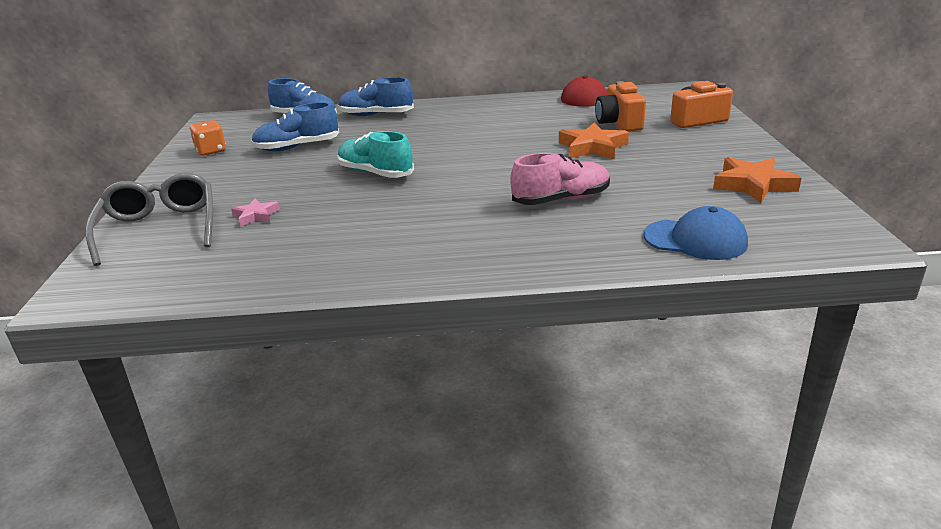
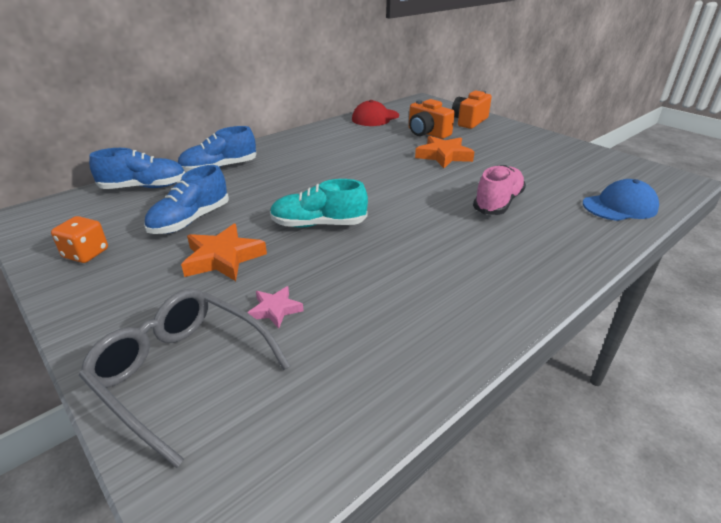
camera: 40 degrees left, 5 degrees up
(753, 185) = (577, 158): orange star -> orange star (223, 258)

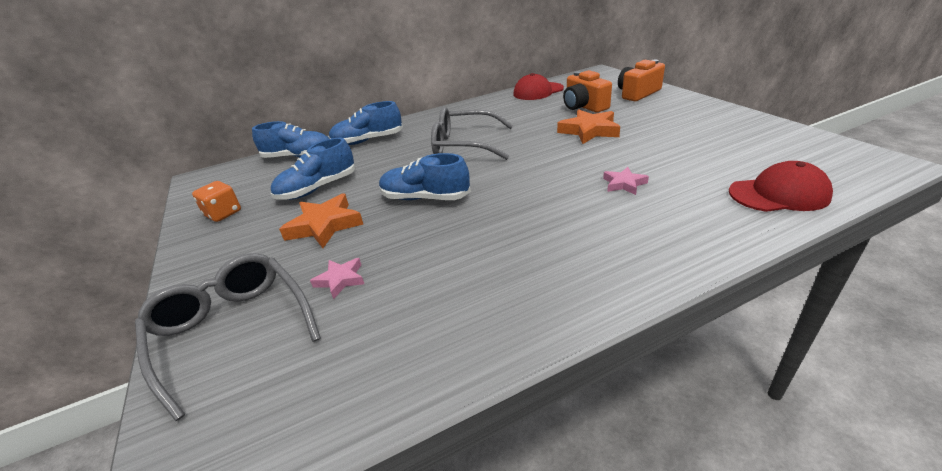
camera: 20 degrees right, 0 degrees up
(318, 224) = (425, 198): turquoise shoe -> blue shoe
(329, 171) = (464, 145): none -> grey glasses
(498, 203) = (624, 184): pink shoe -> pink star
(619, 206) = (778, 194): blue cap -> red cap

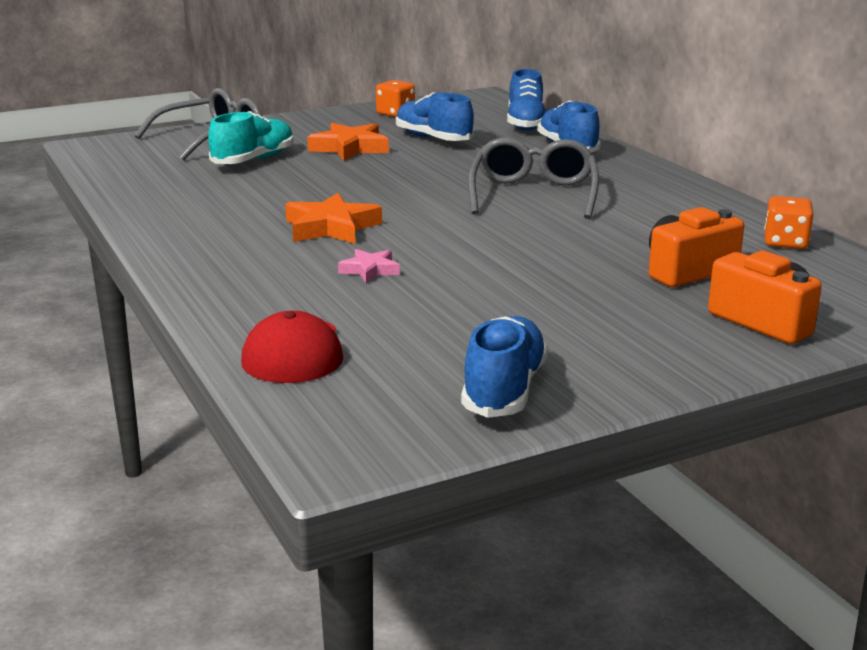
camera: 85 degrees right, 10 degrees down
(340, 280) = (254, 160): pink star -> turquoise shoe
(425, 198) = (386, 180): blue shoe -> blue shoe (504, 390)
(538, 91) = (785, 242): red cap -> orange dice
(589, 131) = (564, 266): orange star -> orange star (331, 227)

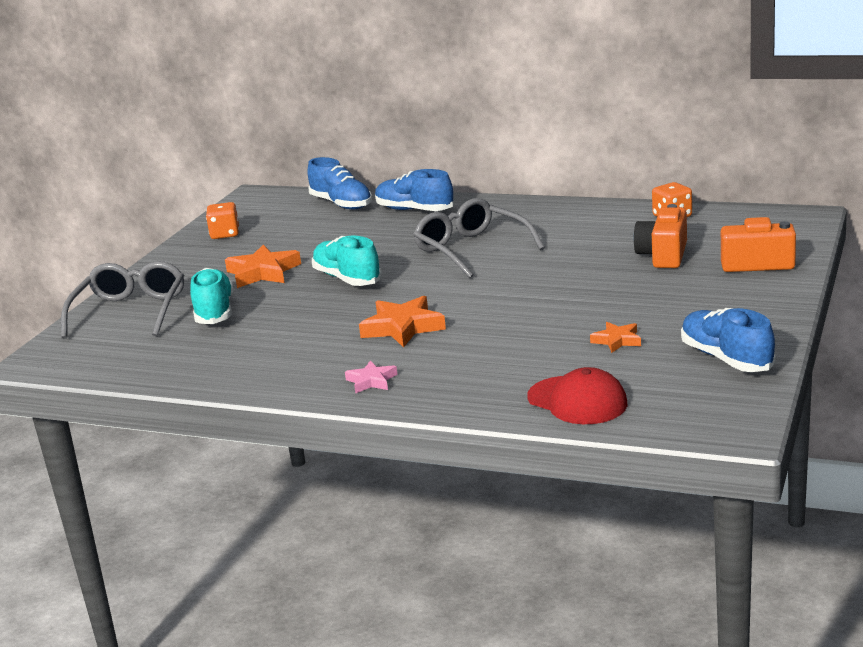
camera: 40 degrees left, 0 degrees up
(370, 270) = (498, 339): pink star -> pink star (371, 381)
(389, 176) = (347, 279): none -> turquoise shoe
(433, 139) = (306, 241): blue shoe -> none
(454, 321) = (617, 340): none -> orange star

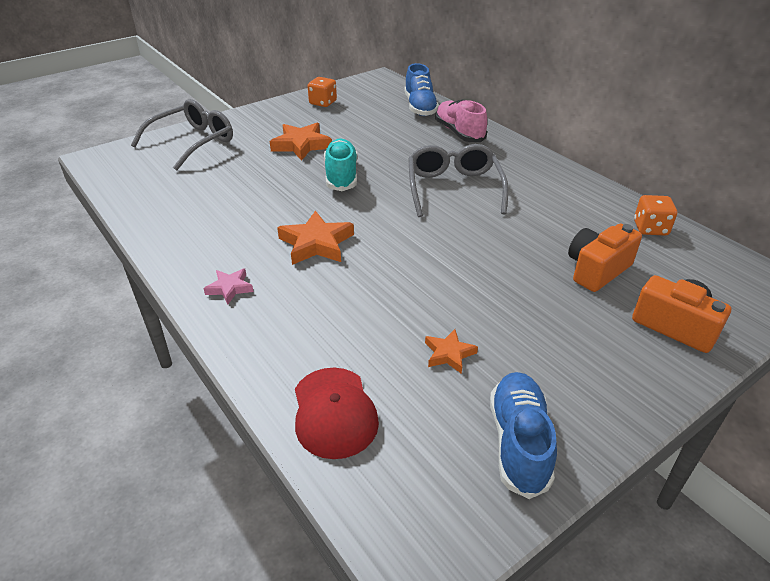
camera: 30 degrees right, 15 degrees up
(214, 312) = (232, 166): turquoise shoe -> none
(414, 210) = (459, 133): blue shoe -> pink shoe

